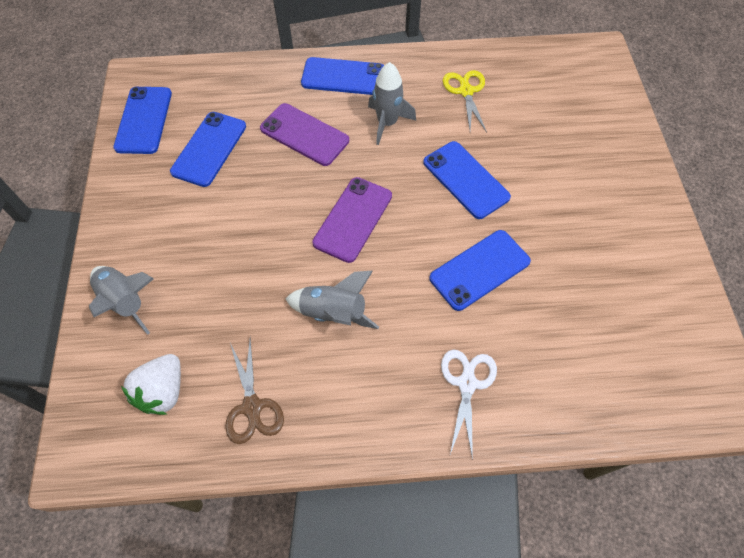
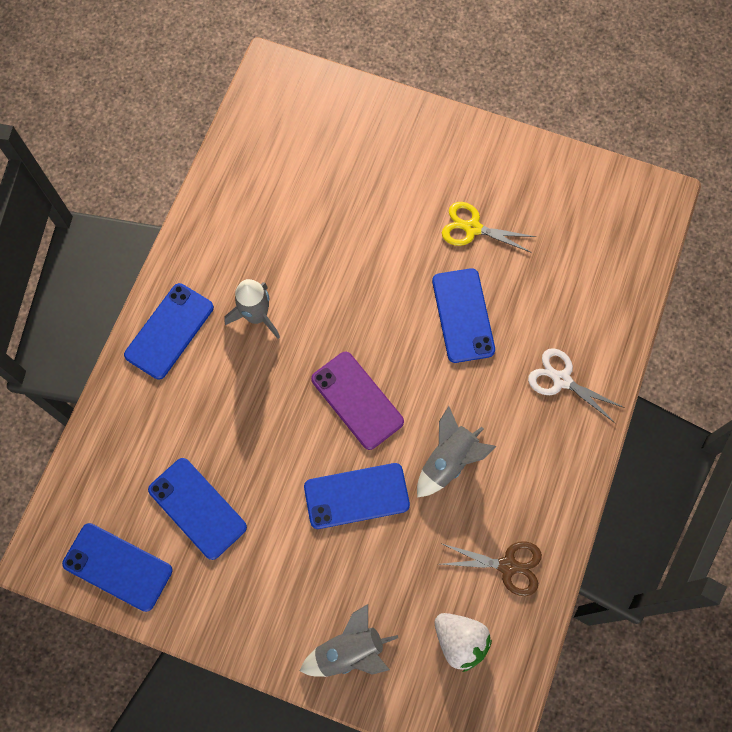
camera: 65 degrees left, 10 degrees up
(304, 135) = (229, 403): purple phone -> none
(465, 180) = (362, 278): blue phone -> blue phone (356, 496)
(466, 91) = (255, 221): yellow scissors -> yellow scissors (472, 228)

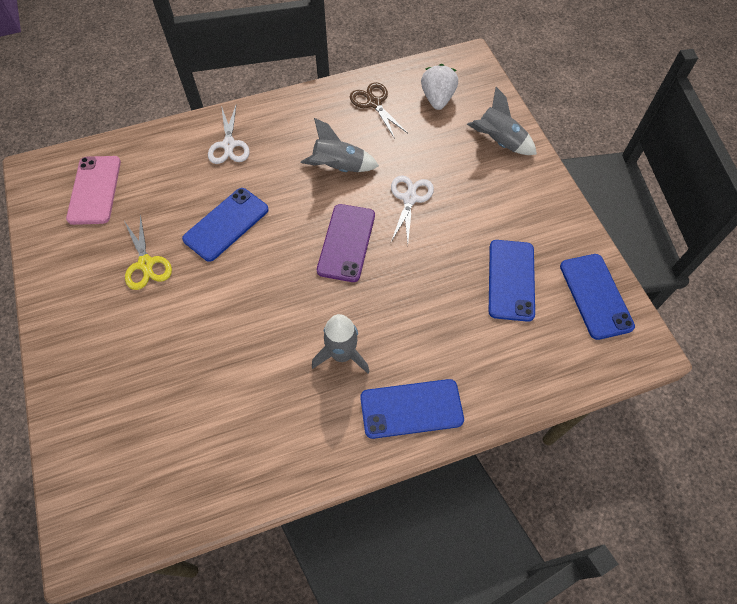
camera: 130 degrees left, 10 degrees down
(356, 496) = (409, 198): blue phone -> white scissors
(594, 233) = (94, 190): none -> pink phone

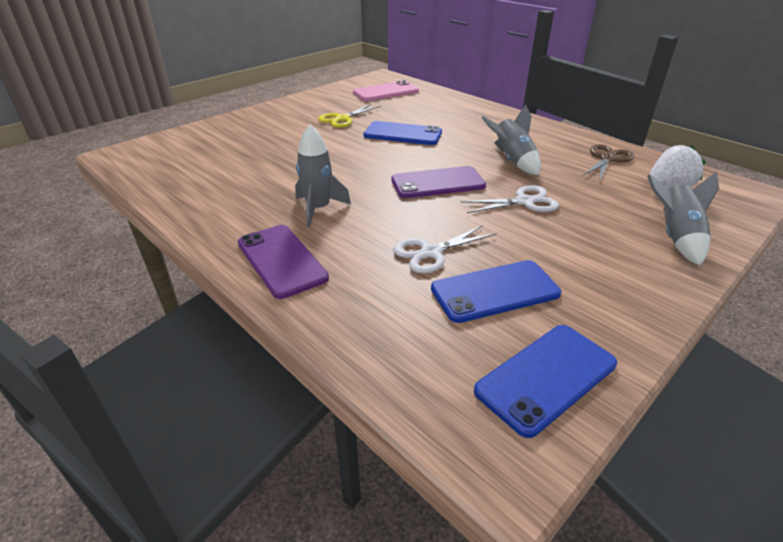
camera: 65 degrees right, 25 degrees down
(229, 145) = (475, 117): white scissors -> white scissors (431, 252)
(411, 409) = (281, 260): blue phone -> purple phone

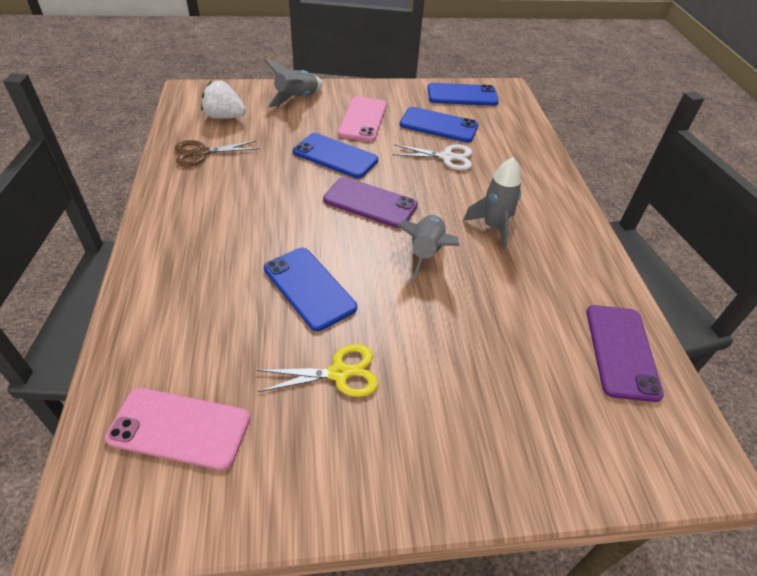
camera: 145 degrees left, 10 degrees up
(281, 260) = (549, 198): purple phone -> purple phone (621, 351)
(512, 161) = (273, 191): grey rocket -> grey rocket (426, 253)
(524, 201) = (335, 156): white scissors -> blue phone
(576, 251) = (363, 119): none -> pink phone

